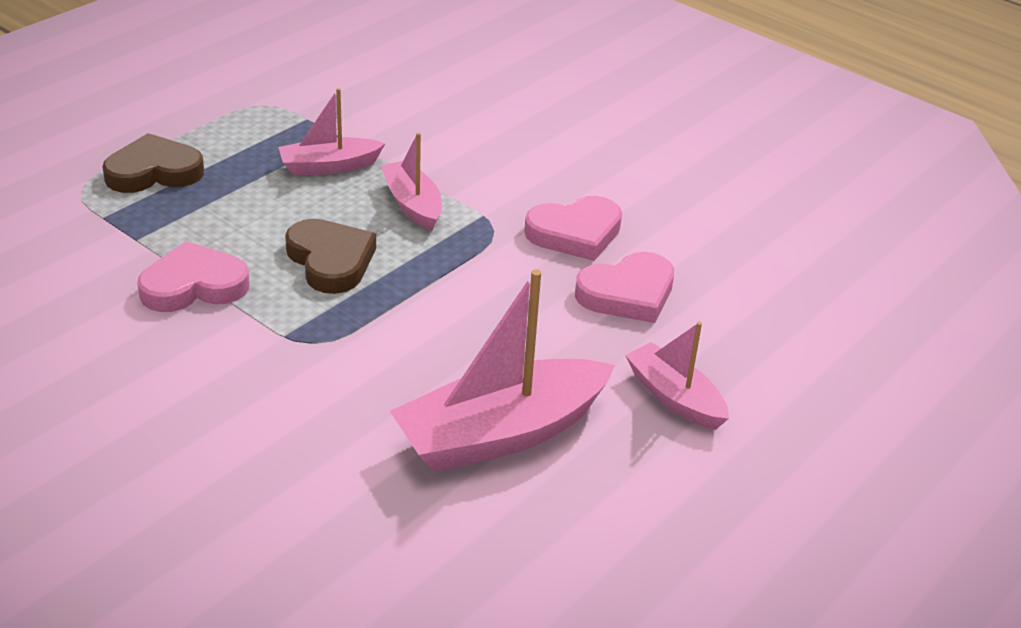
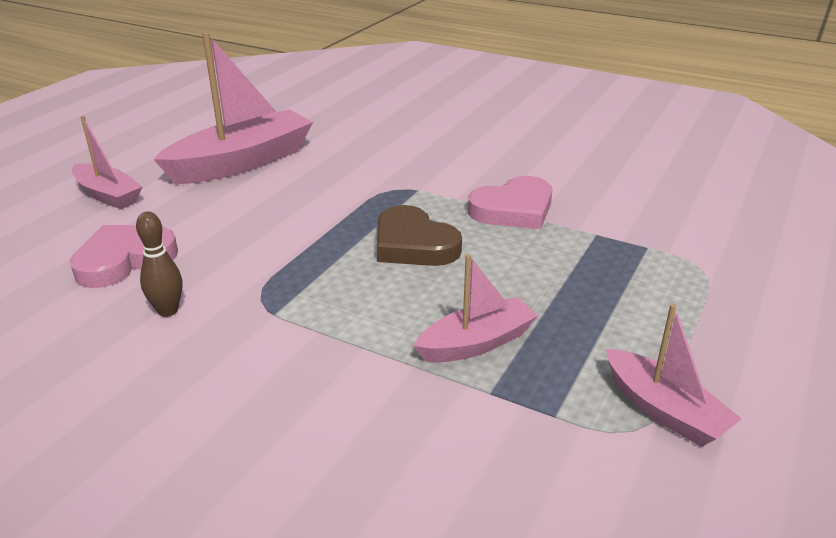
camera: 170 degrees right, 5 degrees down
(154, 172) = (657, 300): brown heart -> none
(413, 205) = (357, 312): pink boat -> pink boat (664, 410)
(575, 233) = (168, 311): pink heart -> brown bowling pin

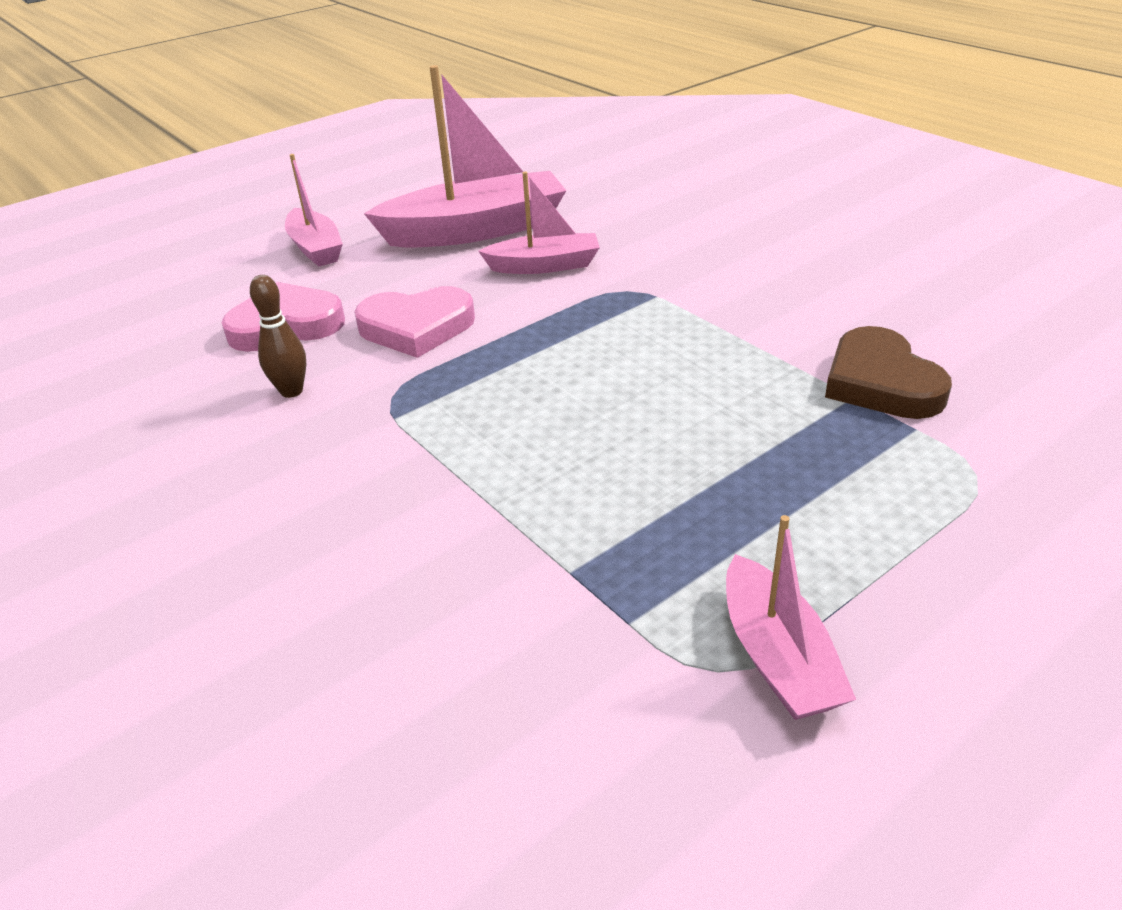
camera: 25 degrees right, 5 degrees up
(413, 244) = (604, 365): brown heart -> brown heart (881, 382)
(476, 343) = (595, 507): pink boat -> pink boat (544, 266)
(513, 209) = (762, 342): pink heart -> pink heart (416, 327)

